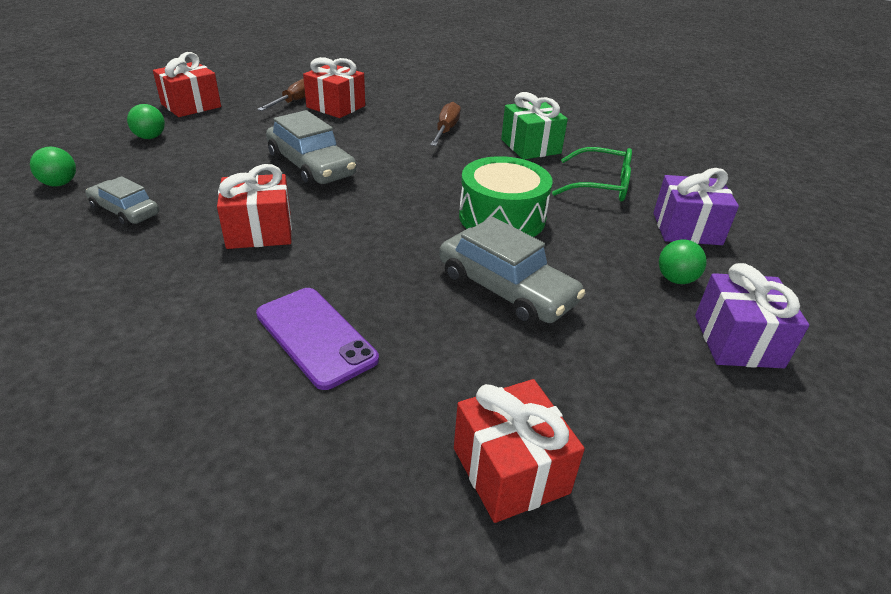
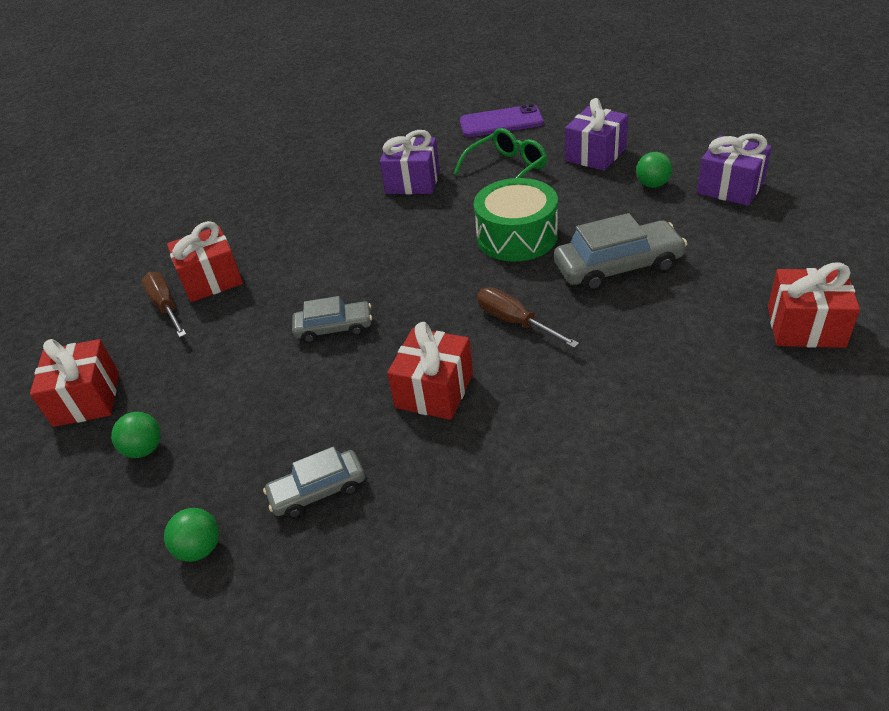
camera: 50 degrees left, 5 degrees up
(311, 166) = (334, 328): grey car -> grey car, size x0.62
(315, 336) = (621, 387): purple phone -> purple phone (501, 122)
(446, 130) = (337, 220): brown screwdriver -> brown screwdriver (515, 322)
(530, 146) = (413, 182): green gift -> purple gift

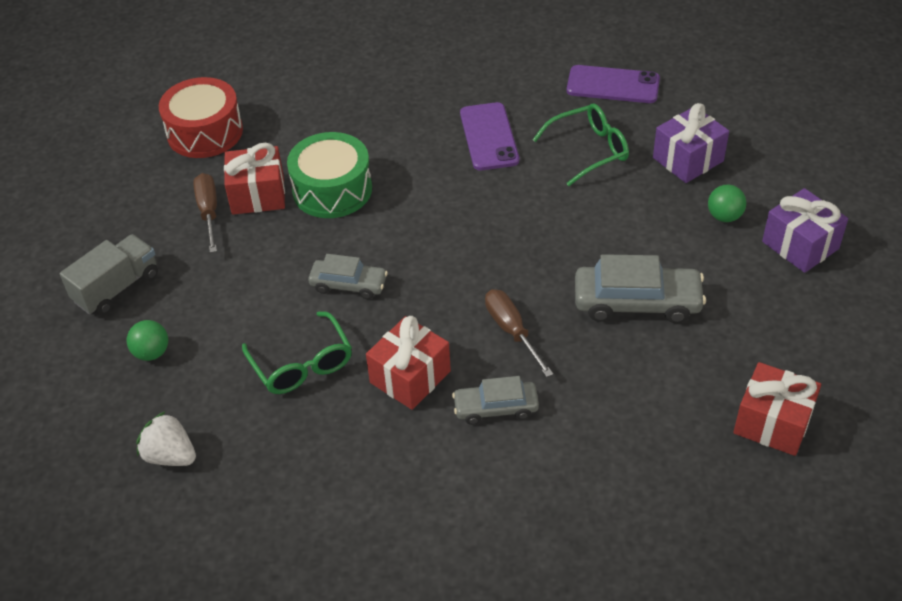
camera: 15 degrees right, 5 degrees up
(87, 399) = (117, 288): red gift -> grey truck
(140, 245) = (205, 132): none -> red drum
(200, 548) = (170, 456): green ball -> white strawberry
(315, 411) = (302, 364): none -> green glasses
(318, 491) = (278, 438): grey car -> grey car (496, 408)
(413, 182) = (489, 137): purple gift -> purple phone
(517, 236) = (559, 236): green drum -> green drum (332, 190)

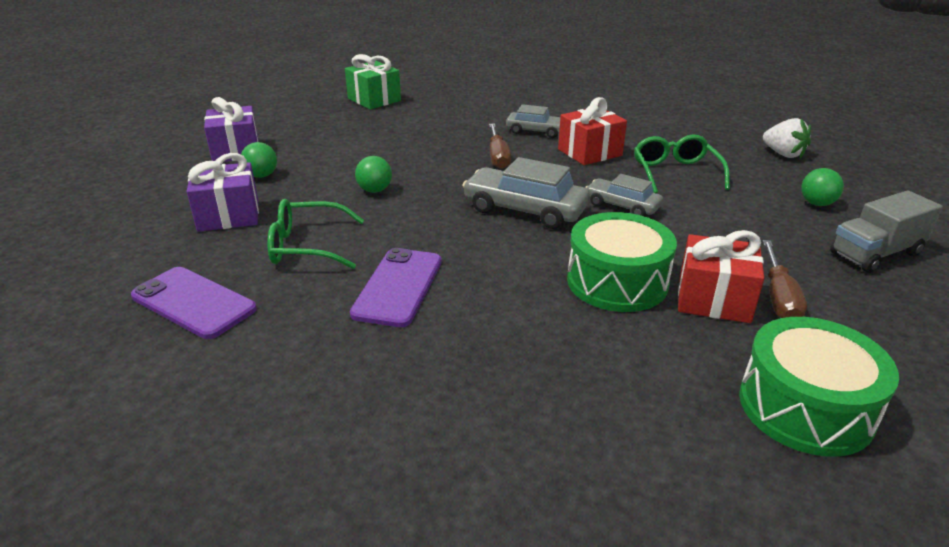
camera: 160 degrees left, 15 degrees down
(205, 132) = (805, 407): red drum -> green drum
(596, 231) = (375, 190): none -> green ball
(637, 302) = (392, 151): grey car -> grey car (525, 210)
(772, 423) = (374, 100): red gift -> green gift

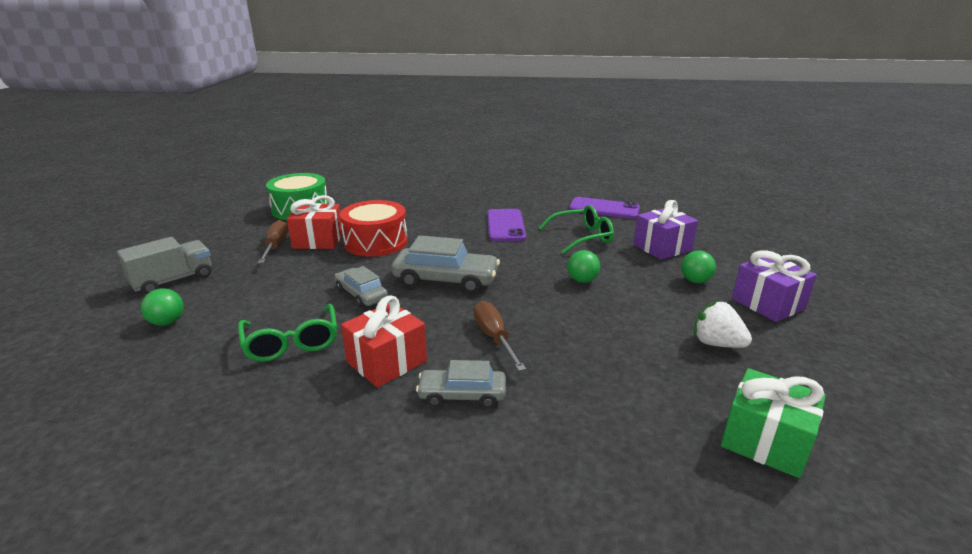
camera: 165 degrees right, 5 degrees down
(617, 282) = (376, 242): green drum -> red drum
(622, 206) = (361, 294): grey car -> grey car turned 150 degrees counterclockwise
(783, 154) = (121, 400): white strawberry -> white strawberry (716, 343)

